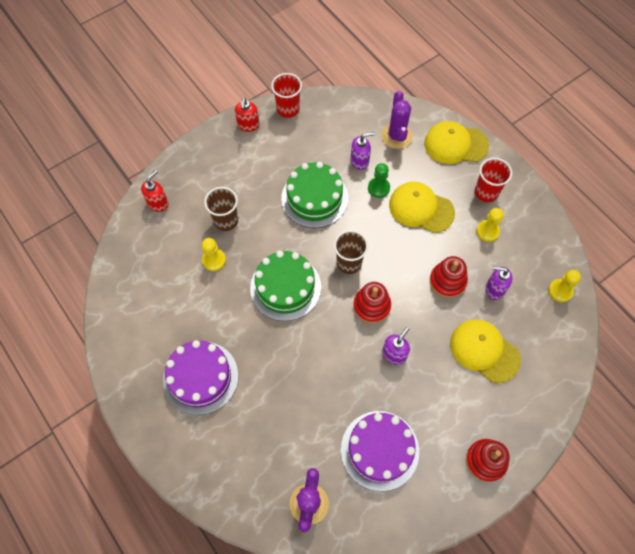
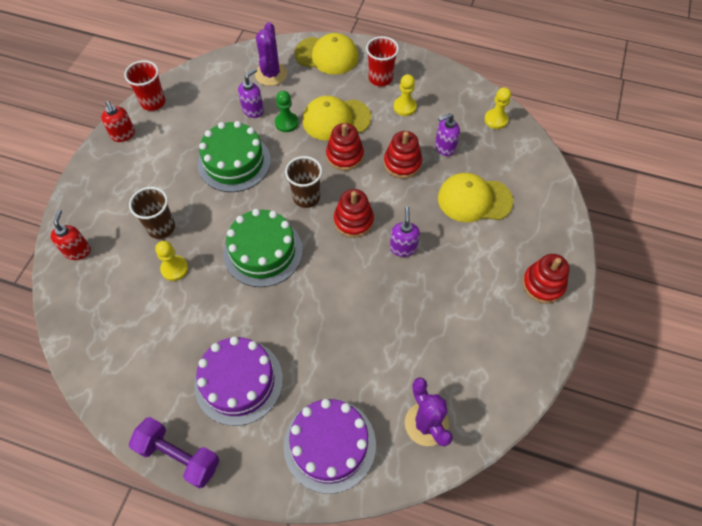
camera: 35 degrees left, 5 degrees down
(127, 403) = (179, 456): none -> purple dumbbell
(380, 450) = (452, 334): purple cake -> purple cake (329, 444)
(396, 136) = (271, 74): purple cactus -> purple cactus turned 45 degrees clockwise
(405, 245) = (345, 156): none -> red stacking toy
(455, 144) = (327, 55): yellow cap -> yellow cap turned 135 degrees counterclockwise

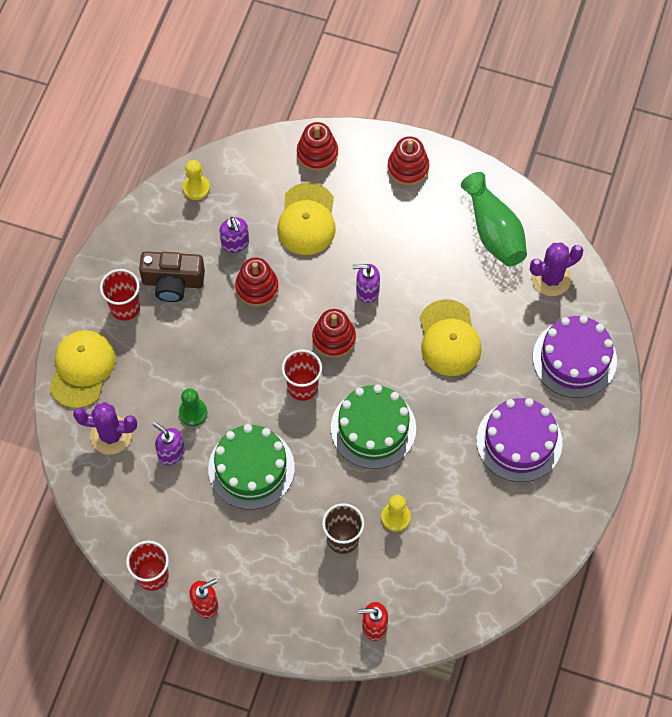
camera: 90 degrees left, 5 degrees up
(179, 456) = (593, 488): purple dumbbell -> none
(306, 197) = (302, 387): brown cup -> red cup
(336, 119) = (189, 357): yellow cap -> yellow cap (449, 338)
(345, 156) = (244, 347): red stacking toy -> red stacking toy (317, 153)
(404, 107) = (173, 282): yellow pawn -> brown camera
(478, 365) = (494, 231): none -> green vase

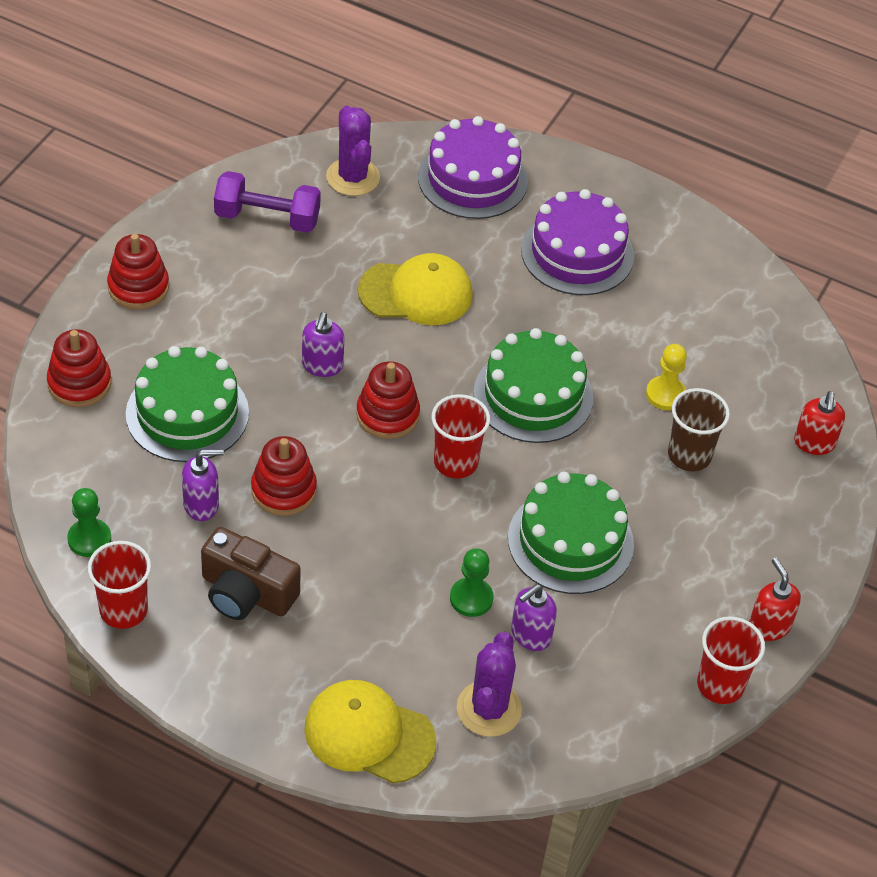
camera: 85 degrees left, 15 degrees down
(125, 307) = (274, 661): red cup -> red cup (123, 610)
(173, 282) = (246, 593): brown camera -> brown camera turned 105 degrees clockwise
(196, 188) = (89, 539): yellow pawn -> green pawn
(307, 219) = (187, 413): yellow cap -> green cake
(494, 231) = (267, 218): green vase -> purple dumbbell

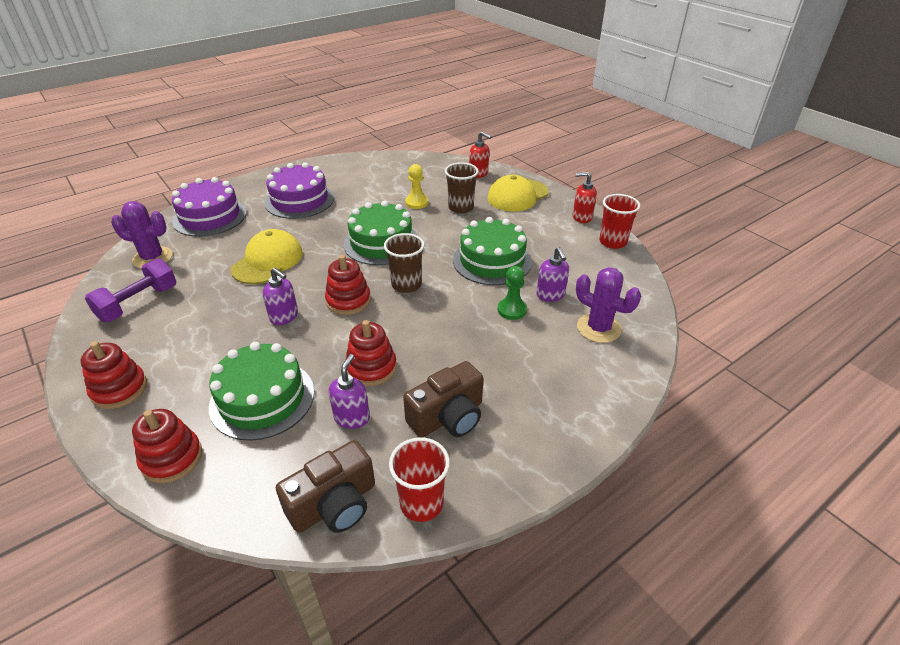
camera: 60 degrees left, 10 degrees down
(89, 539) = (334, 504): green pawn -> brown camera
(369, 734) = (600, 389): yellow cap -> yellow cap (517, 195)
(455, 462) = (406, 285): red cup -> brown cup

